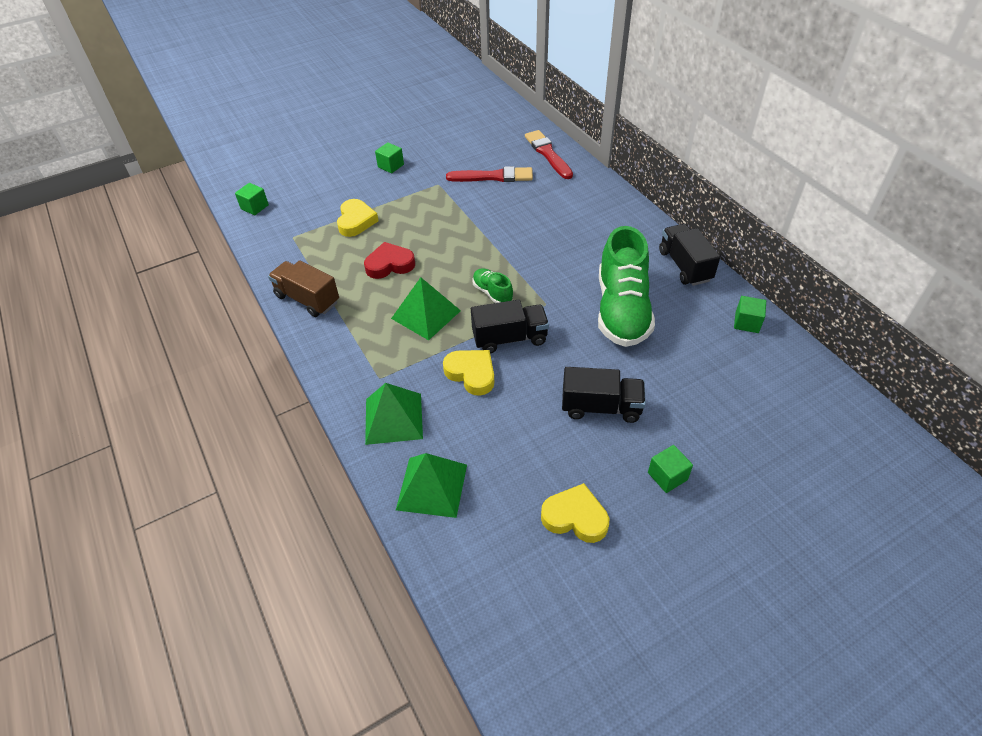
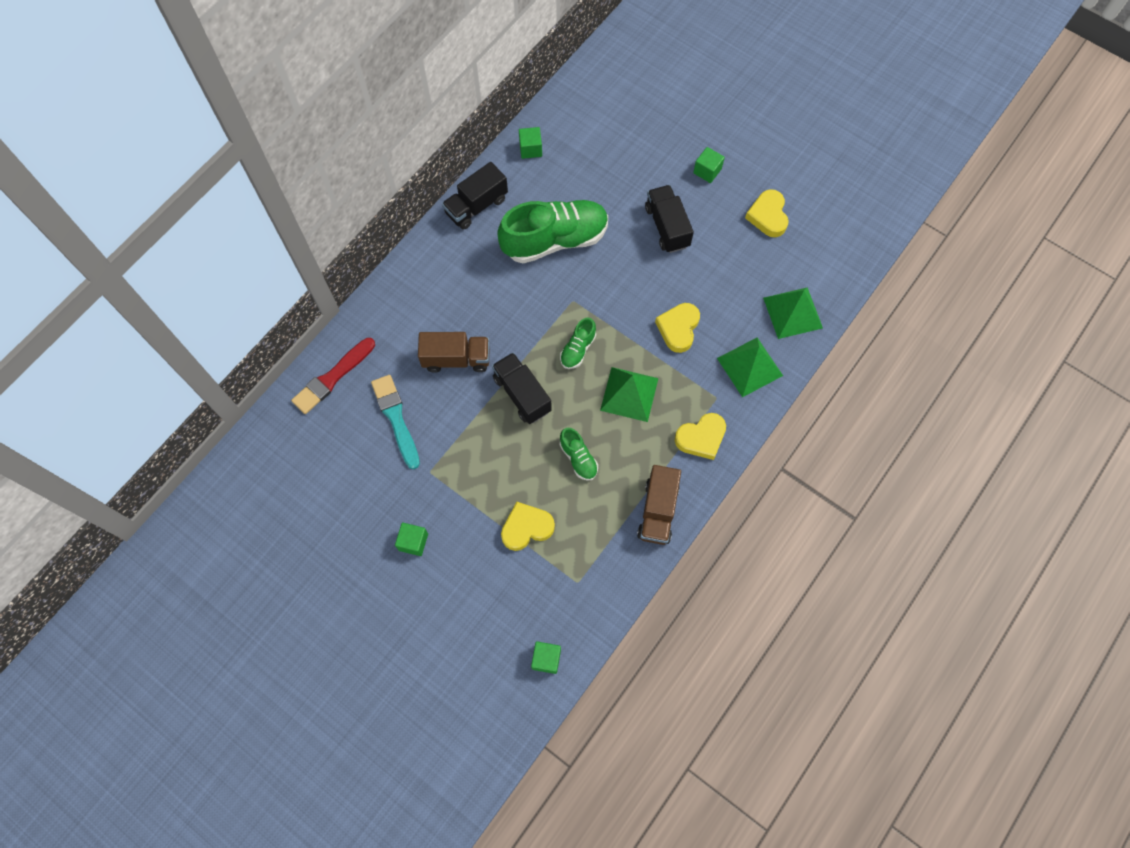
camera: 115 degrees left, 20 degrees up
(348, 351) = (701, 438): none -> yellow heart
(390, 264) = (578, 458): red heart -> green shoe
(493, 177) = (396, 418): red brush -> turquoise brush
(510, 338) = (626, 314): black truck -> black truck (522, 394)
(527, 218) = (456, 359): none -> brown truck

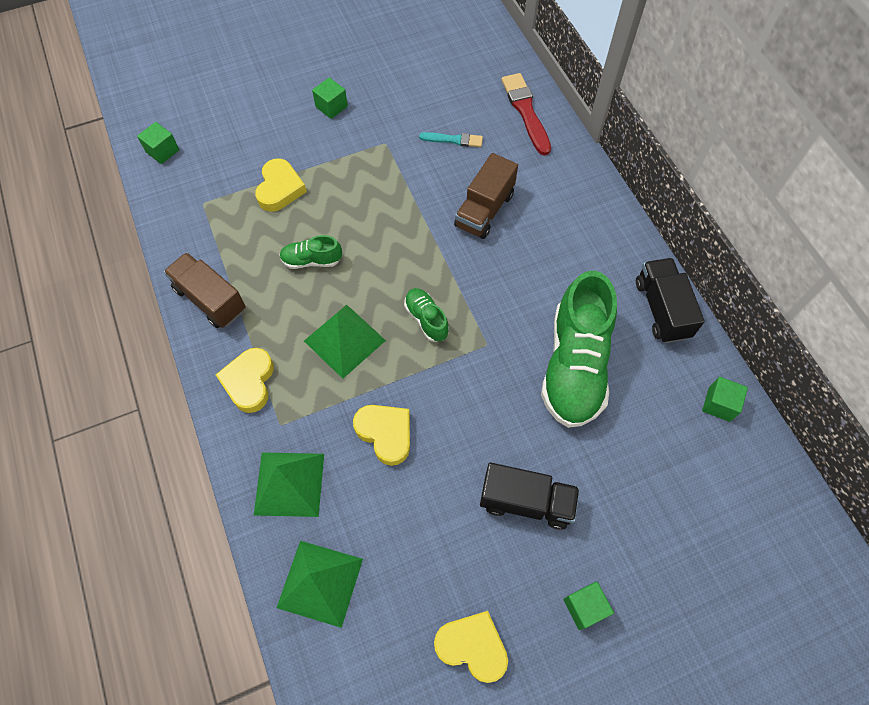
camera: 120 degrees right, 5 degrees down
(396, 418) = (453, 140): turquoise brush -> turquoise brush, size x0.60
(522, 394) = (410, 246): black truck -> none

